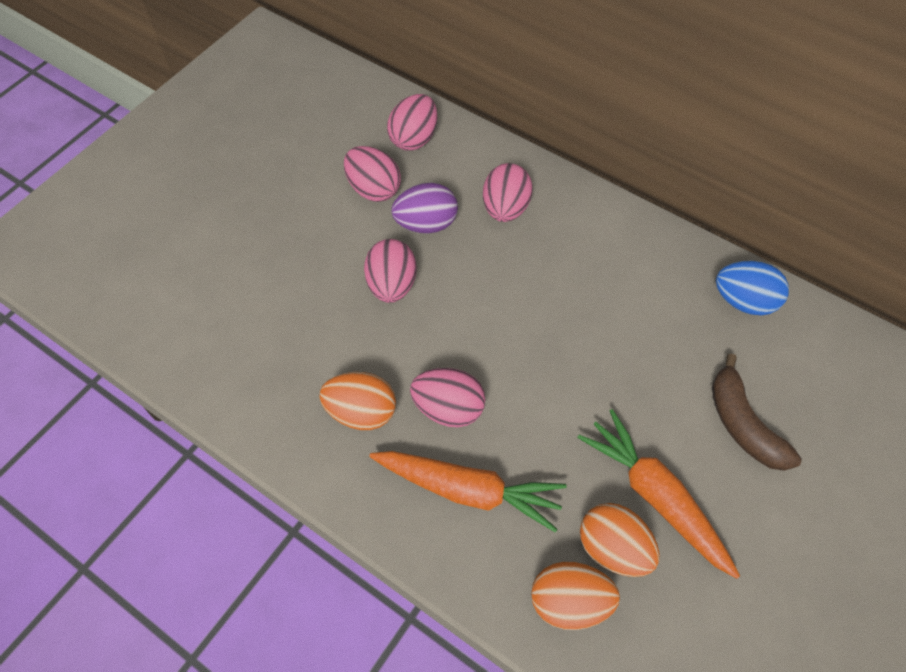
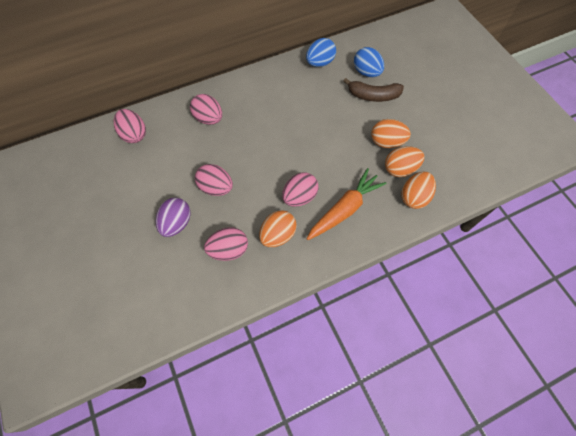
camera: 60 degrees left, 5 degrees up
(374, 189) = (151, 168): pink egg -> pink egg (229, 250)
(426, 224) = (191, 155): purple egg -> purple egg (177, 223)
(656, 497) = (386, 142): orange carrot -> orange egg
(788, 387) = (366, 72): none -> blue egg

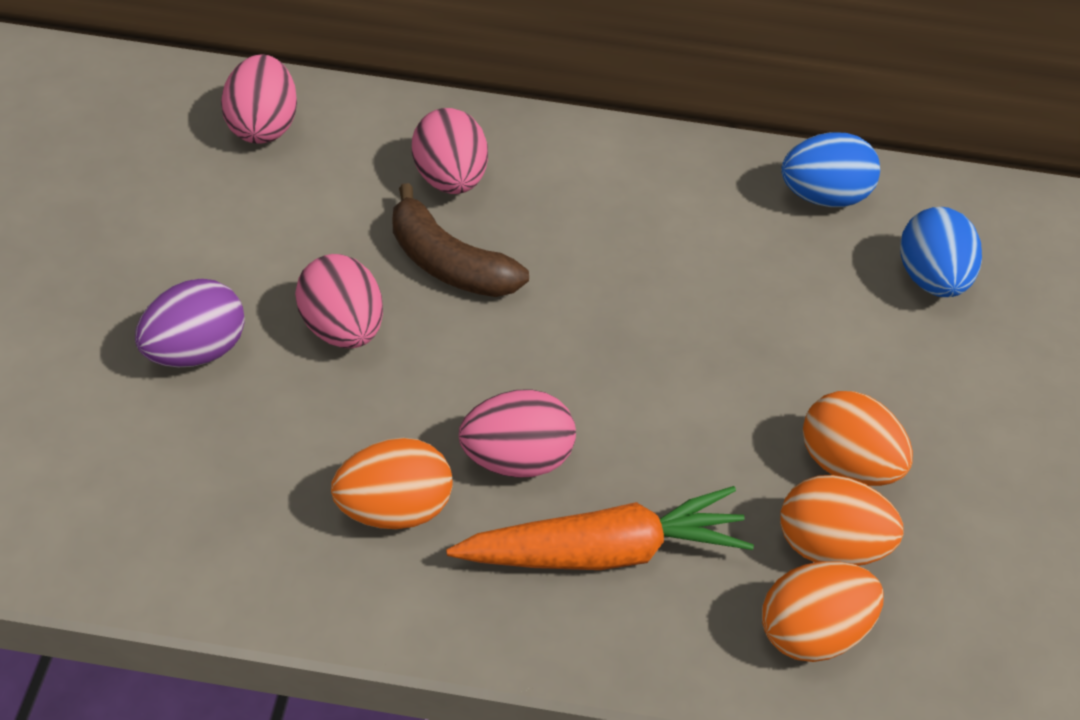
camera: 30 degrees right, 15 degrees down
(229, 250) = (258, 473): pink egg -> none
(373, 96) = (903, 341): brown banana -> brown banana (448, 264)

